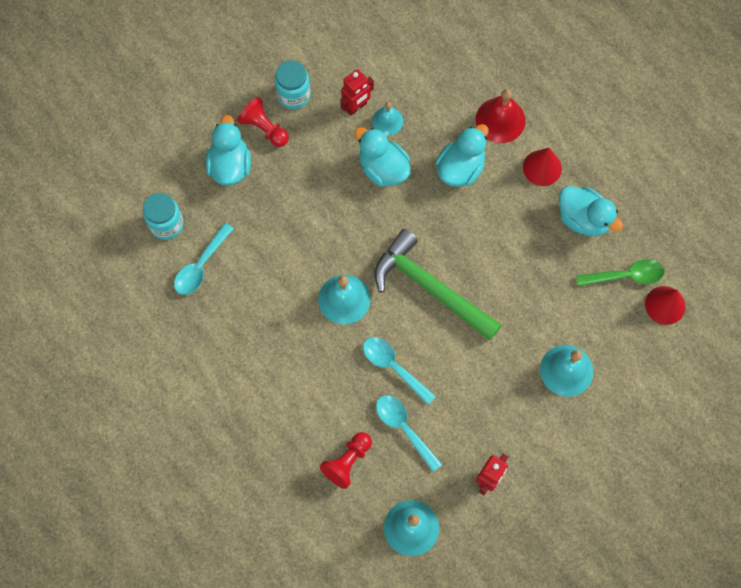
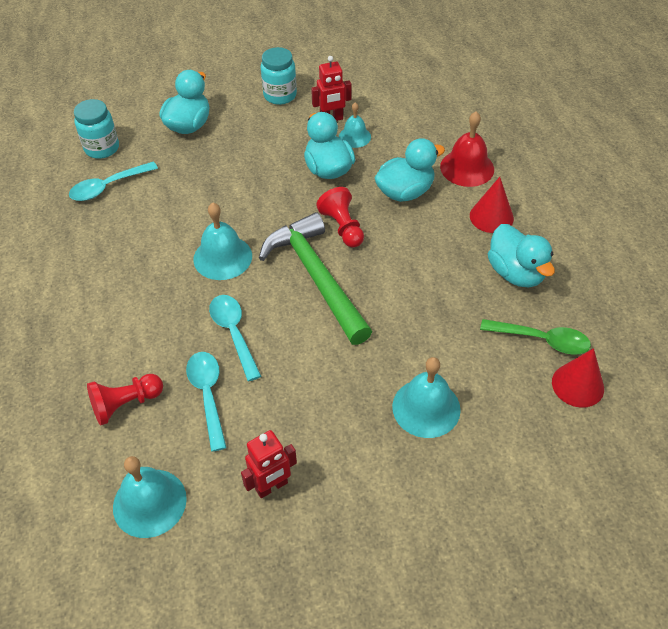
camera: 25 degrees right, 20 degrees down
(264, 128) = (238, 109): red pawn -> red pawn (342, 227)

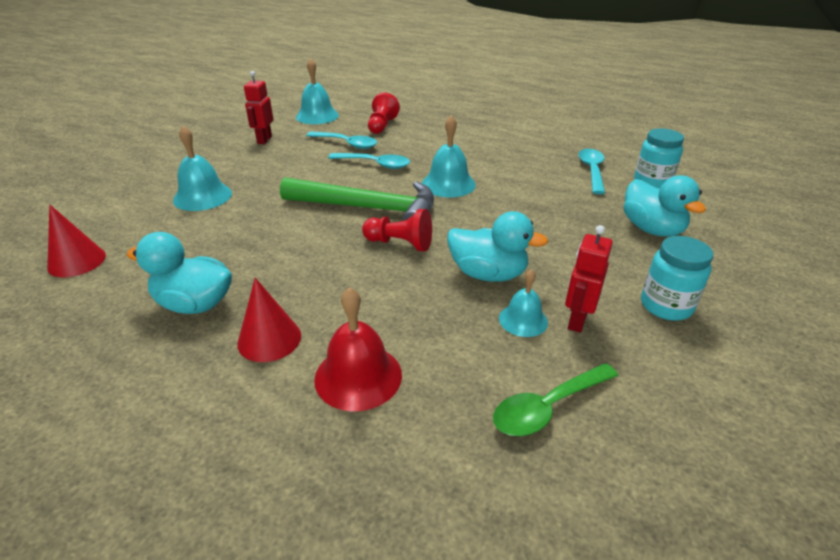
camera: 130 degrees right, 15 degrees down
(405, 192) = (389, 303): turquoise duck -> none
(542, 340) = (130, 271): green spoon -> green spoon (547, 407)

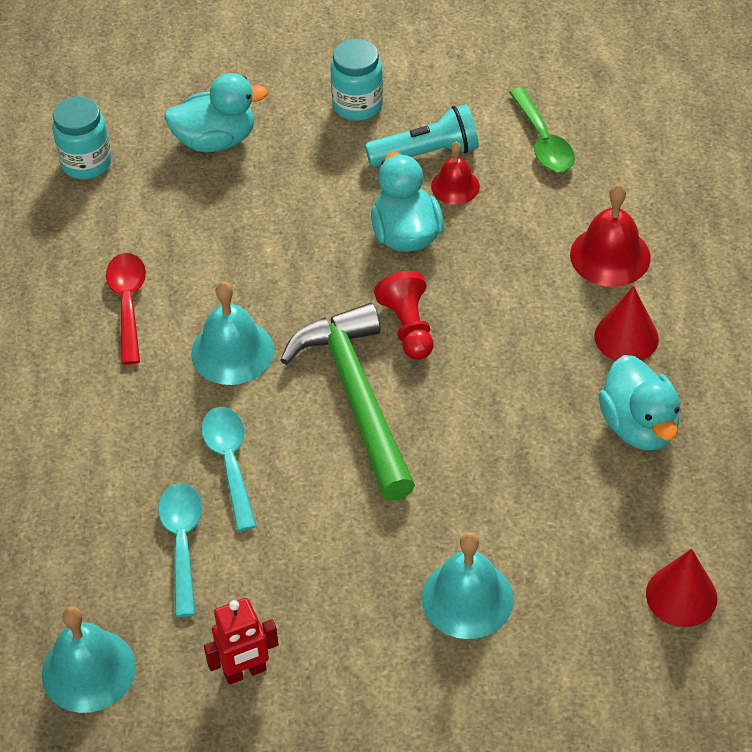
camera: 120 degrees left, 15 degrees up
(382, 126) = (74, 540): red pawn -> none
(516, 167) = (128, 304): none -> red spoon
(523, 320) = (455, 186): turquoise bell -> red bell
(547, 407) = (543, 141): green spoon -> green spoon turned 45 degrees clockwise
(577, 320) = (427, 153): red robot -> turquoise flashlight
(592, 171) = (88, 225): turquoise spoon -> none
(651, 229) = (216, 140): turquoise duck -> turquoise duck turned 45 degrees clockwise

